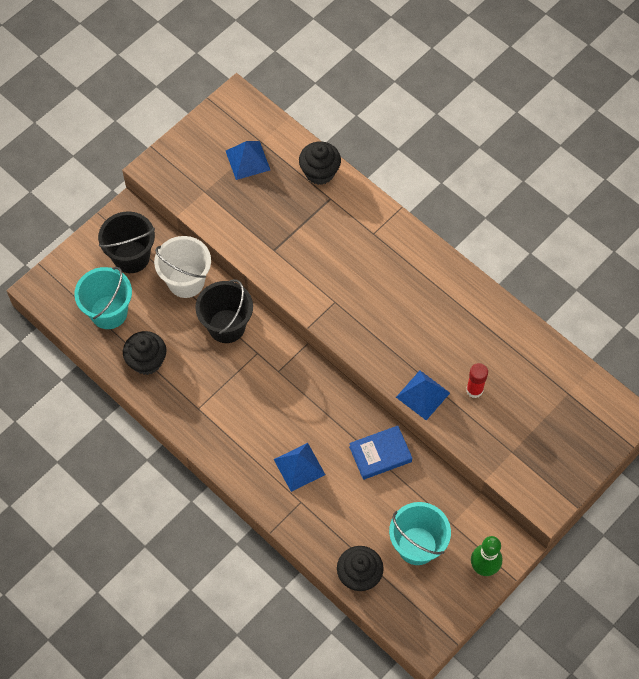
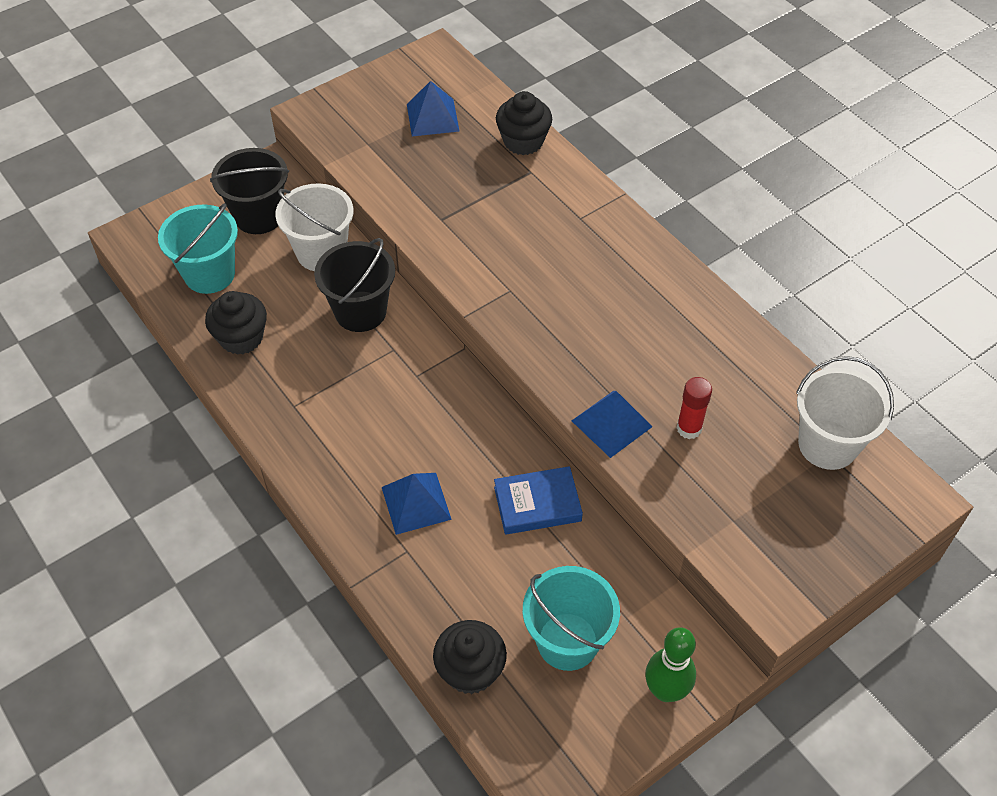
camera: 10 degrees right, 10 degrees down
(566, 387) = (827, 444): none -> white bucket

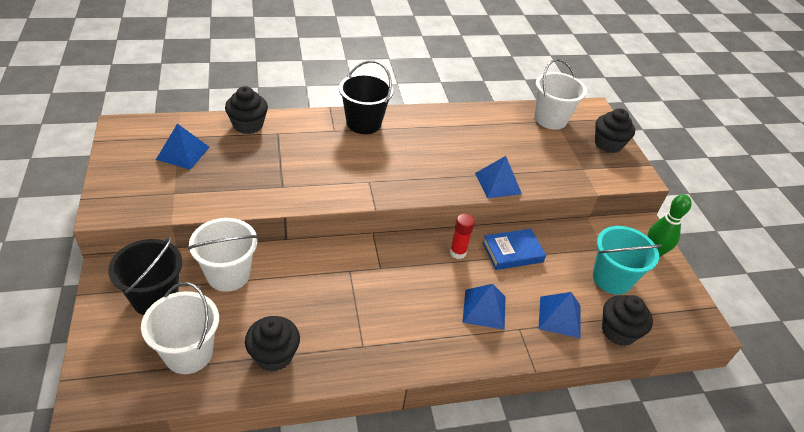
camera: 70 degrees left, 10 degrees down
(209, 274) = (188, 353): turquoise bucket -> white bucket
(360, 311) = (303, 274): black bucket -> black bucket (363, 123)
(454, 592) = (560, 317): none -> blue pyramid
(537, 504) = (512, 252): blue book -> blue book turned 60 degrees clockwise
(689, 428) = (517, 157): red glue stick -> red glue stick (458, 252)
(829, 541) = (608, 144): none -> black cupcake

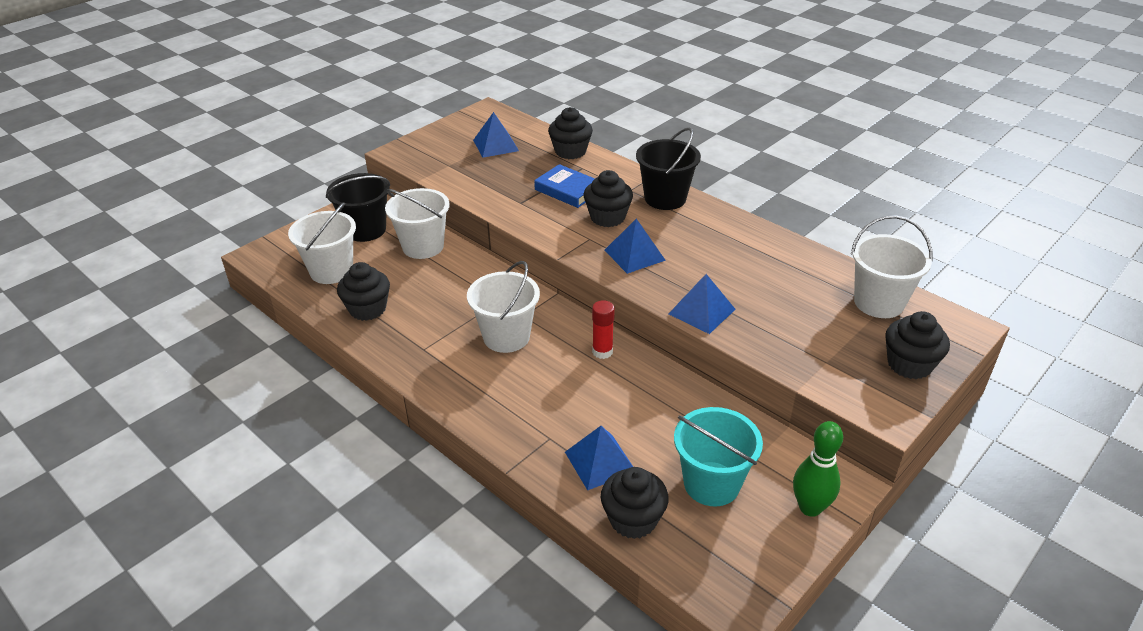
camera: 60 degrees right, 5 degrees down
(354, 159) = (607, 217): none -> black cupcake
(395, 290) = (506, 337): none -> white bucket
(484, 309) = (547, 402): blue pyramid -> blue pyramid (634, 255)
(512, 252) = (652, 388): blue book -> blue book (568, 190)

